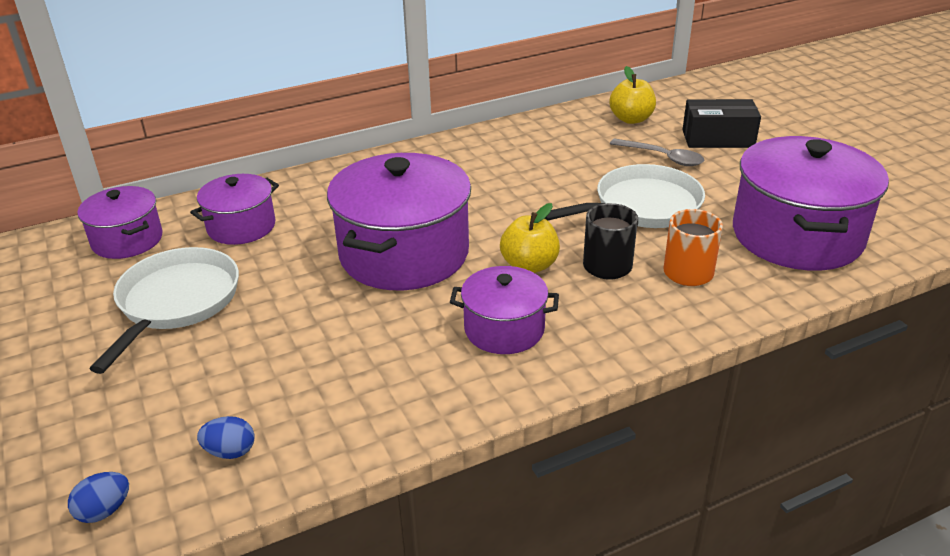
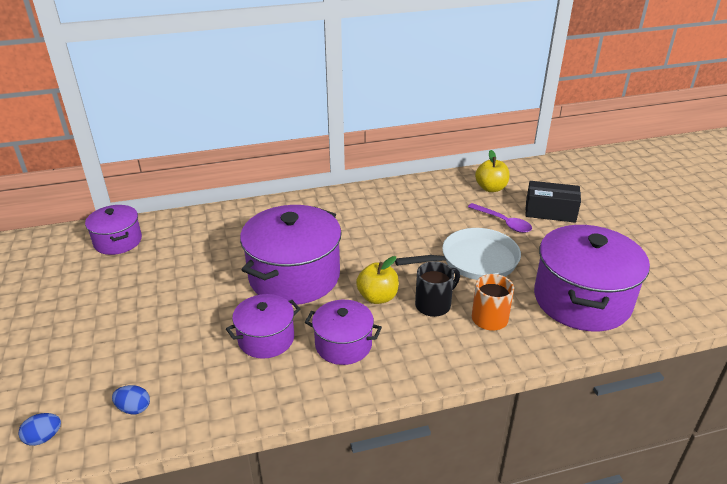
camera: 10 degrees right, 0 degrees up
(176, 302) = (134, 292): white pan -> none
(241, 227) = (193, 241): purple pot -> purple pot (266, 339)
(662, 157) = (503, 222): grey spoon -> purple spoon

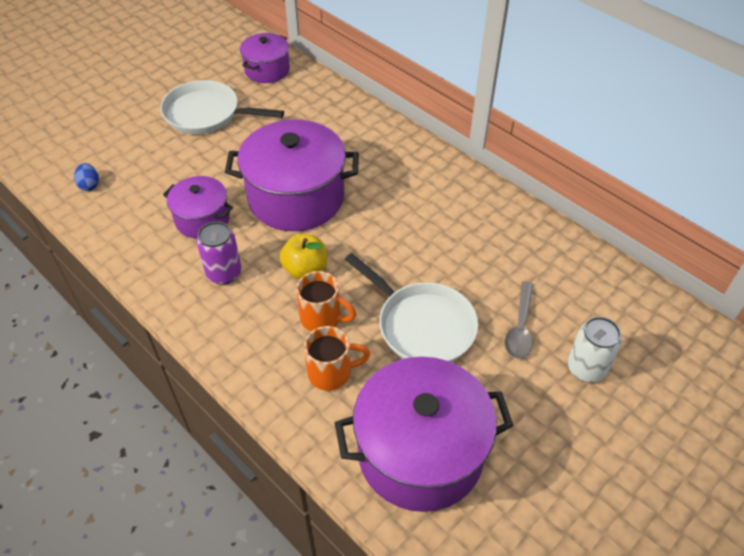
camera: 60 degrees right, 15 degrees up
(44, 438) = (44, 157): blue egg -> none
(129, 294) = (207, 114): none -> white pan
(343, 345) = (224, 273): purple pot -> purple can
(434, 305) = (322, 318): black mug -> orange mug
(491, 188) = (587, 290): yellow apple -> none
(503, 222) = (520, 327): purple spoon -> grey spoon
(550, 212) = (586, 368): black box -> white can

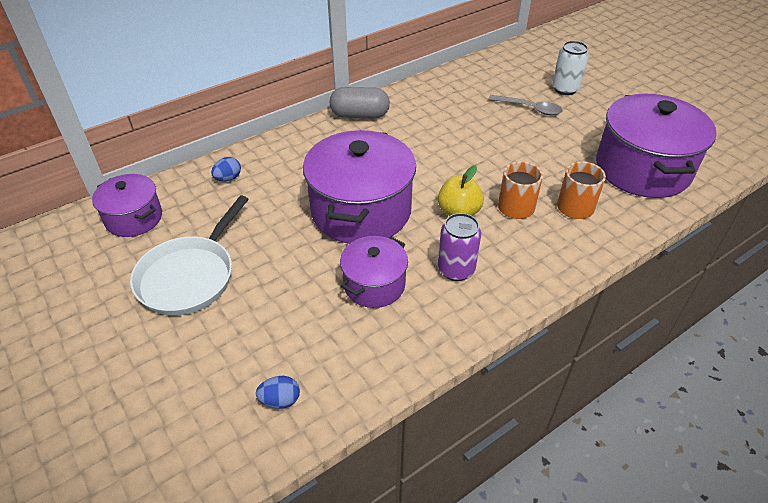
camera: 80 degrees left, 5 degrees down
(325, 107) = (228, 178): none -> blue egg
(421, 325) = (526, 153): white pan -> none
(451, 174) = (360, 115): none -> grey capsule

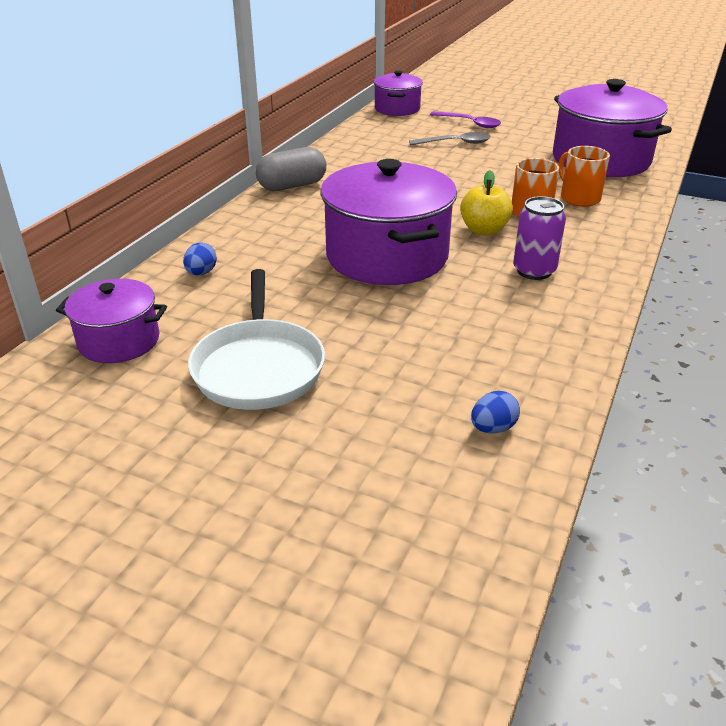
camera: 30 degrees left, 10 degrees down
(374, 285) = (472, 306): purple pot -> purple pot (397, 109)
(565, 89) = (470, 123): white can -> purple spoon

